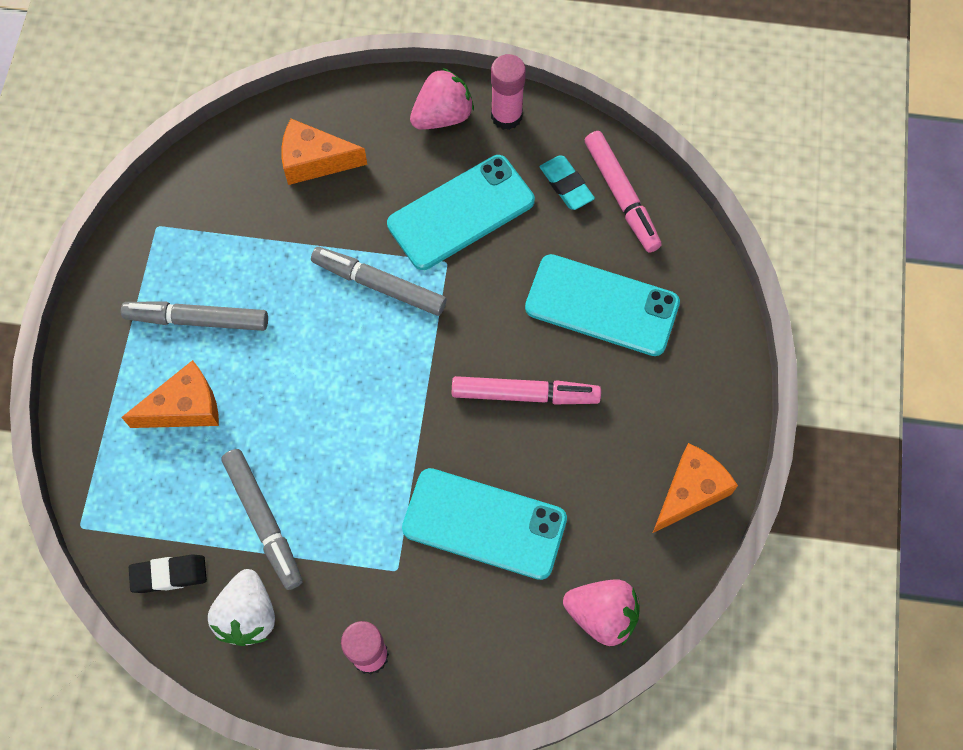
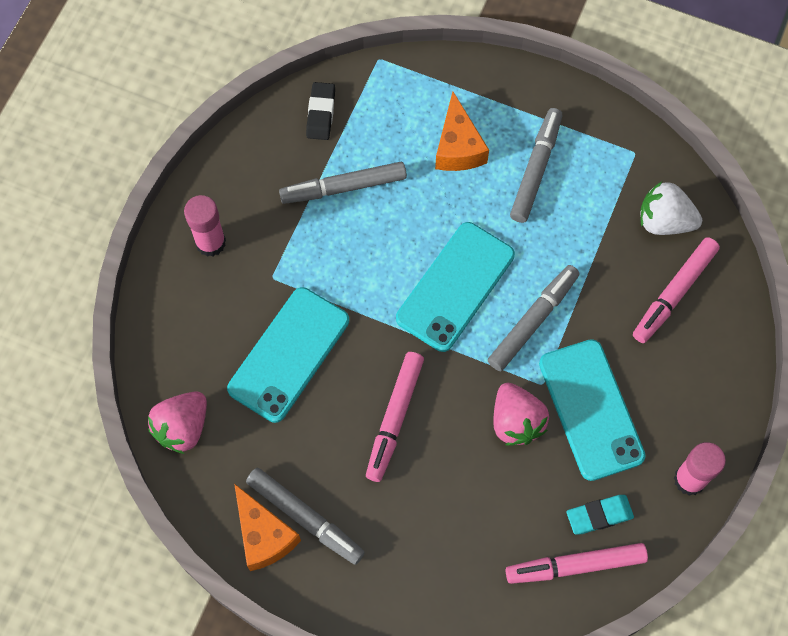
camera: 105 degrees right, 0 degrees up
(248, 615) = (271, 162): white strawberry -> white strawberry (664, 221)
(314, 161) = (674, 293): orange cheese -> pink marker
(442, 116) = (701, 419): pink strawberry -> pink strawberry (516, 421)
(602, 305) = (463, 511): turquoise phone -> turquoise phone (455, 286)
(658, 455) = (305, 517): none -> grey marker

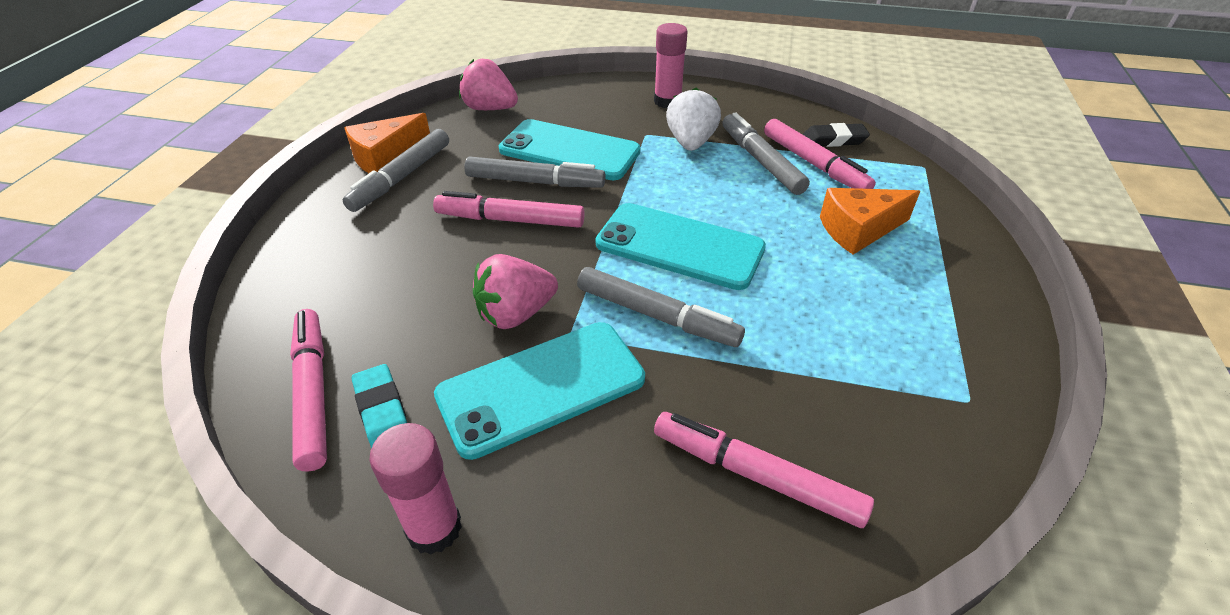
camera: 80 degrees right, 25 degrees down
(357, 145) = (814, 164): none -> pink marker
(535, 169) = (871, 297): grey marker -> grey marker (534, 182)
(664, 221) = (875, 450): white strawberry -> white strawberry (691, 143)

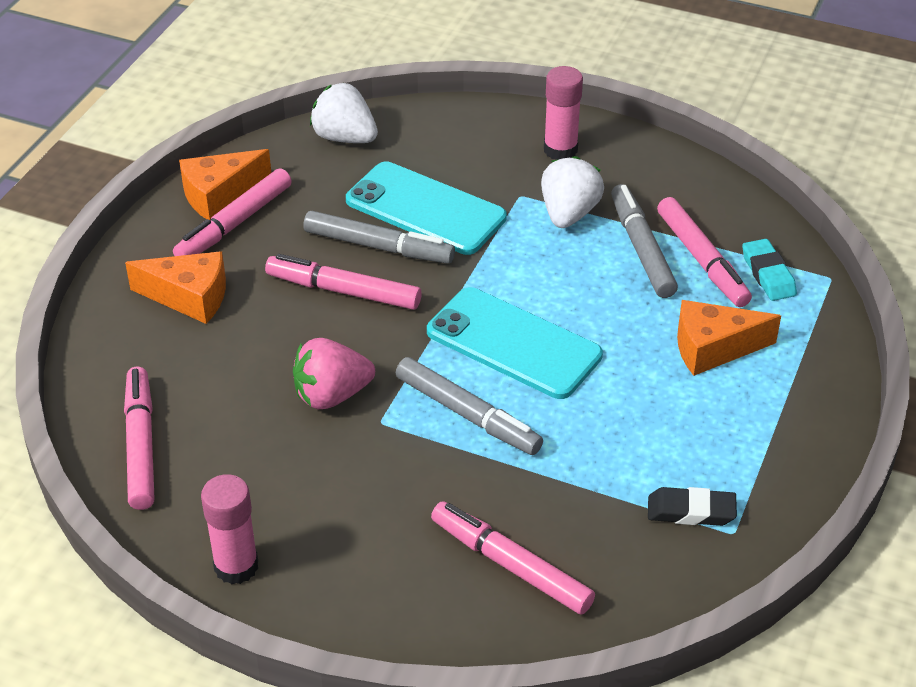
camera: 10 degrees right, 0 degrees up
(362, 241) = (189, 297): none -> orange cheese
(382, 412) = (200, 470): turquoise eraser -> turquoise eraser (768, 274)
(402, 177) = (235, 224): grey marker -> pink marker
(490, 109) = (344, 138): pink strawberry -> white strawberry
(541, 387) = (343, 468): turquoise phone -> none
(834, 140) = (741, 229): black eraser -> black eraser (691, 511)

